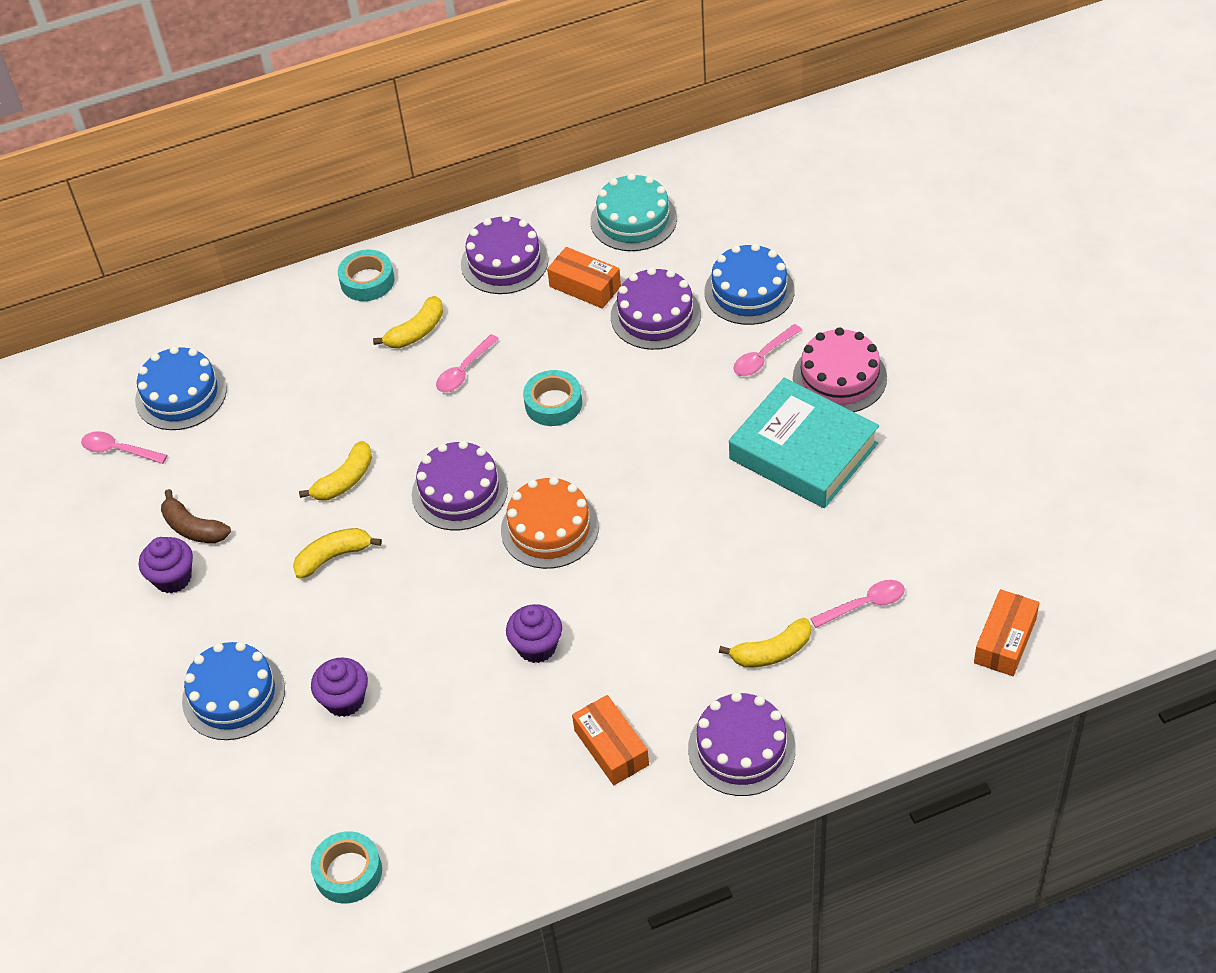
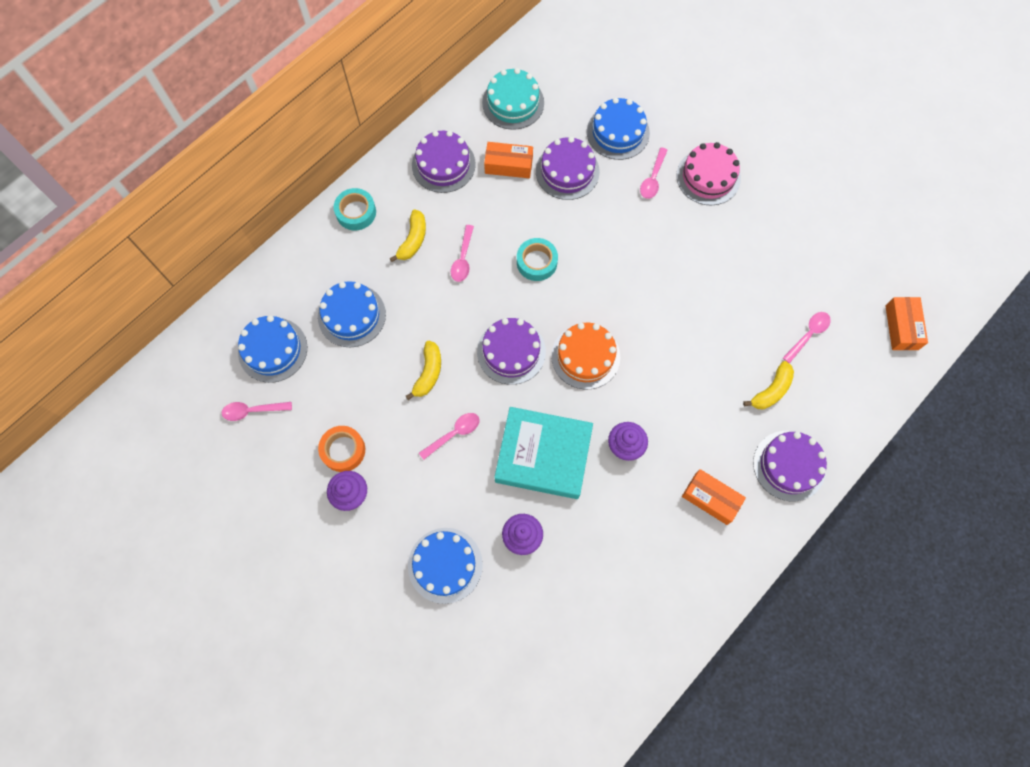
camera: 30 degrees left, 20 degrees up
(193, 528) = (343, 450): brown banana -> orange tape
(293, 388) = (352, 315): none -> blue cake
(333, 557) = (454, 434): yellow banana -> pink spoon
(348, 872) = (595, 660): turquoise tape -> none
(803, 451) = (714, 239): turquoise book -> turquoise book (543, 455)

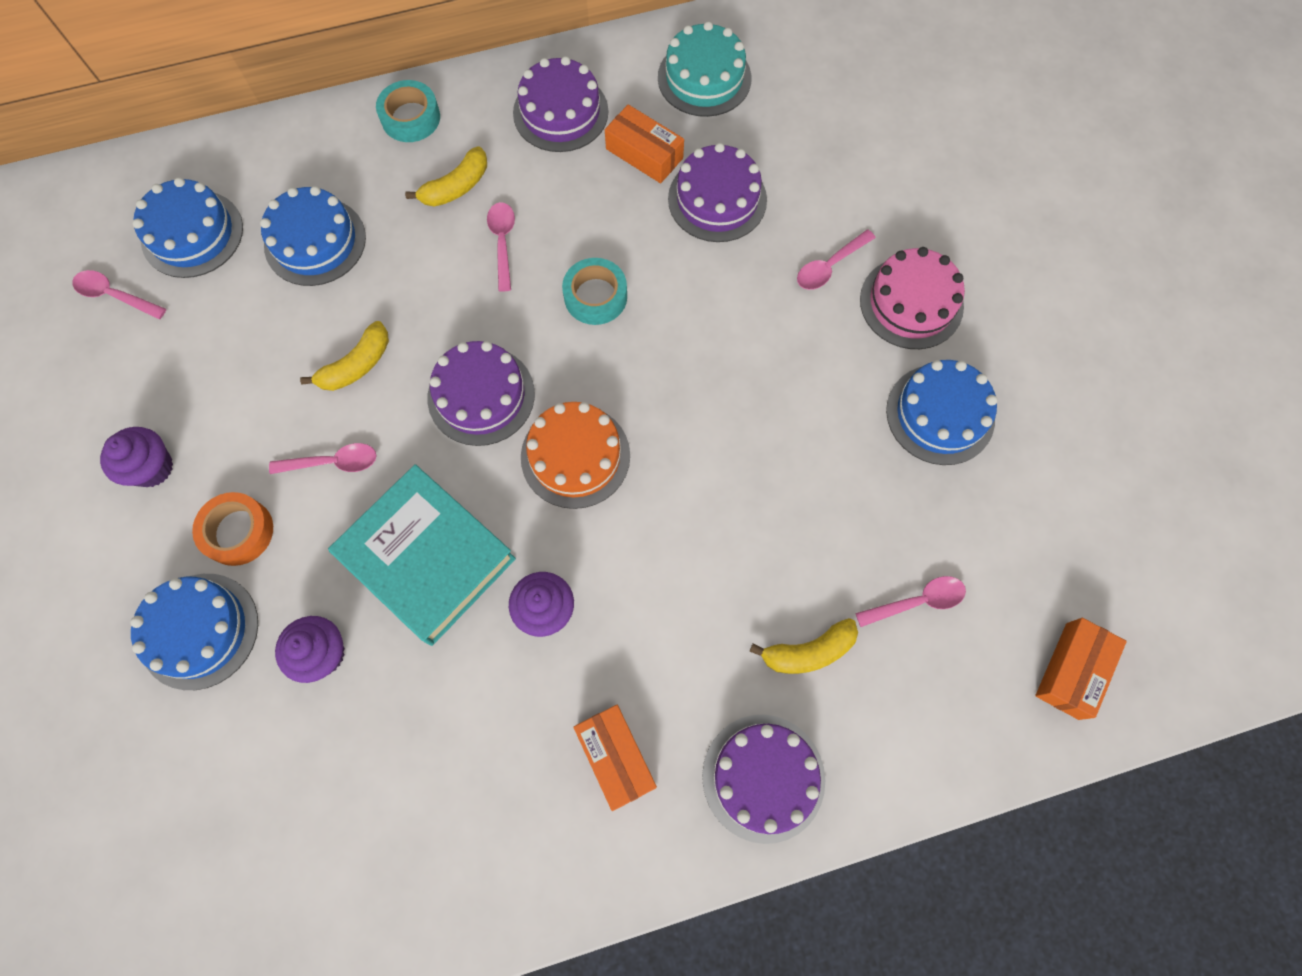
camera: 30 degrees right, 0 degrees up
(343, 450) = (183, 405): orange tape -> orange tape (238, 532)
(463, 259) = (502, 242): pink spoon -> pink spoon turned 135 degrees clockwise
(618, 132) = (821, 182): blue cake -> blue cake (940, 414)

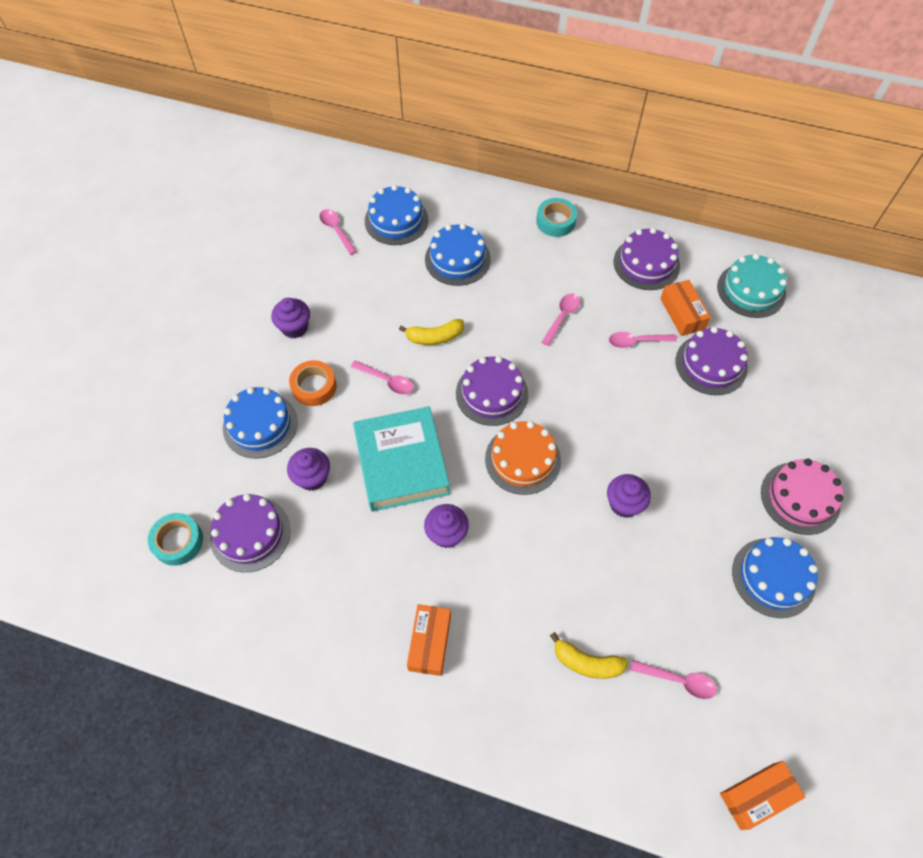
camera: 35 degrees right, 10 degrees down
(456, 187) = (556, 272): yellow banana -> none
(595, 296) = (596, 377): turquoise tape -> turquoise tape (178, 541)
(728, 434) = (624, 504): none -> purple cupcake
(763, 777) = (508, 716): purple cake -> purple cake (250, 533)
(829, 266) = (758, 444): pink spoon -> pink spoon (636, 341)

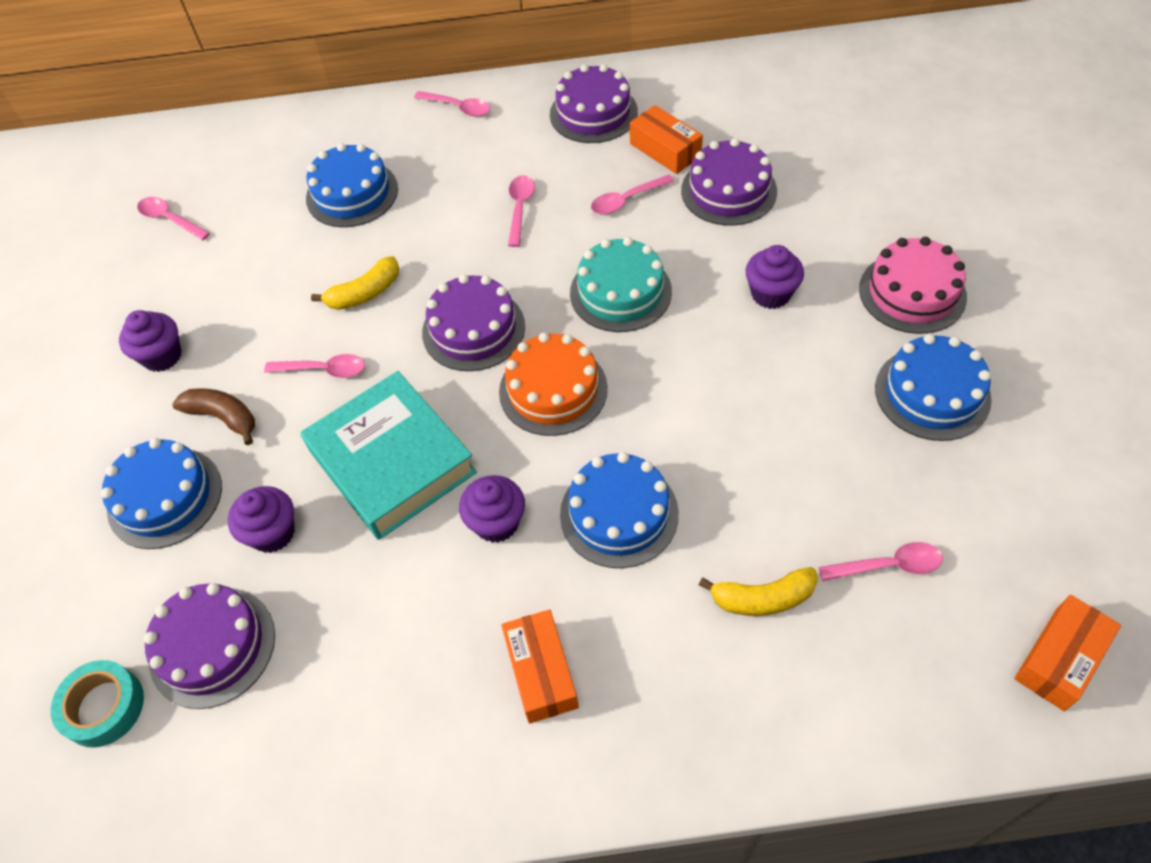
camera: 20 degrees left, 5 degrees down
(314, 386) = (223, 417): orange tape -> brown banana
(396, 220) = (248, 179): blue cake -> blue cake (619, 514)
(555, 221) = (458, 108): turquoise tape -> pink spoon
(624, 504) = (708, 387): purple cupcake -> purple cupcake (770, 294)
(751, 290) = (731, 96): turquoise cake -> turquoise cake (620, 292)

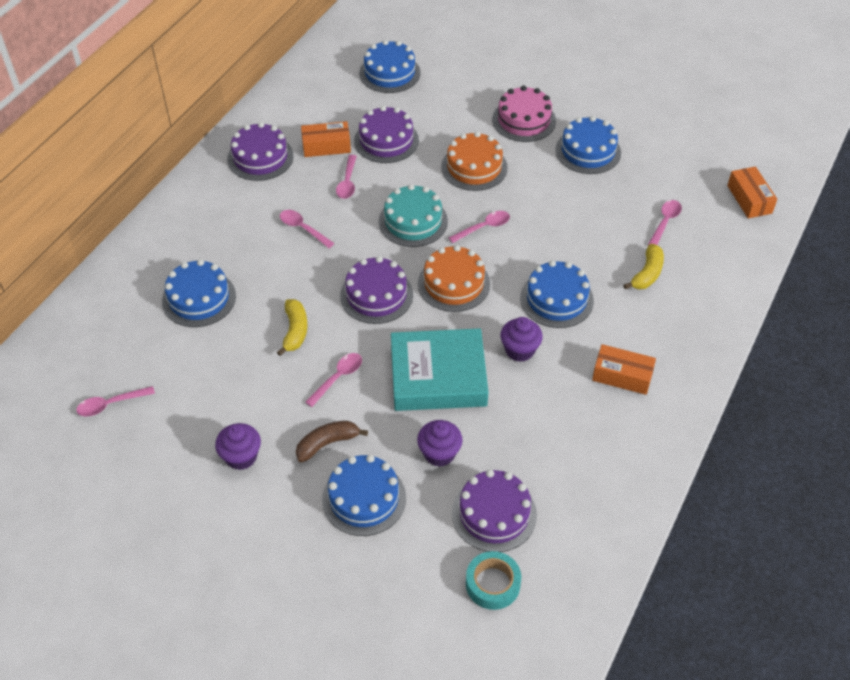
camera: 60 degrees left, 5 degrees down
(458, 108) = (180, 212): pink spoon -> pink spoon (483, 227)
(770, 294) = (474, 167): purple cupcake -> orange cake
(845, 126) = (389, 73): none -> blue cake

